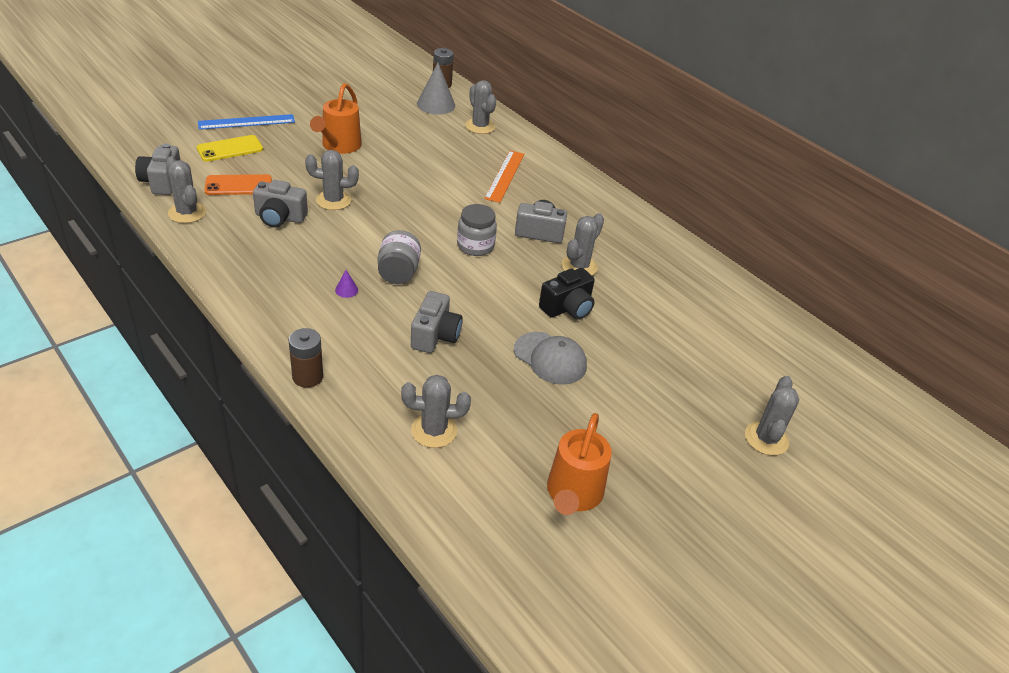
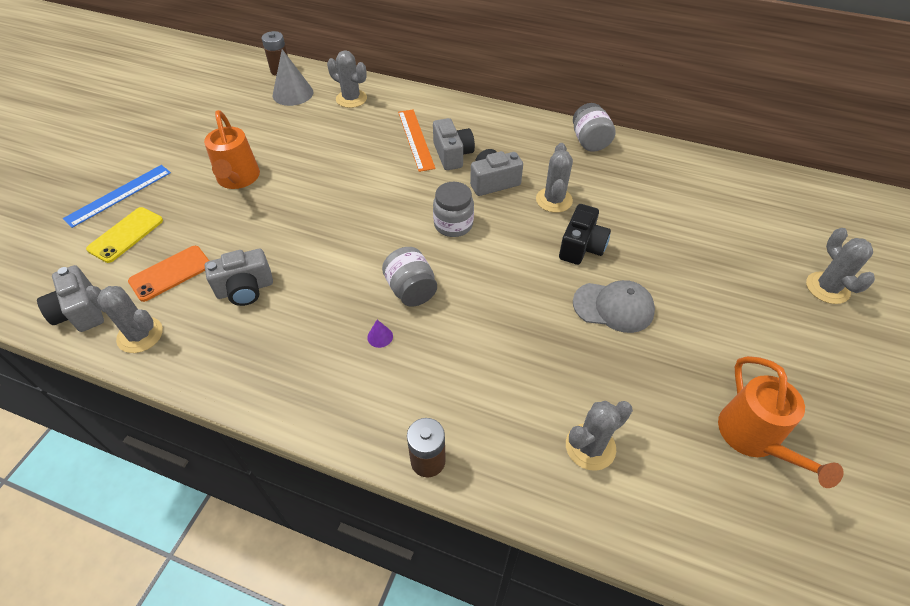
camera: 25 degrees left, 10 degrees up
(333, 200) = (283, 242): grey cactus -> none
(435, 336) = (501, 340): grey camera -> grey camera (452, 155)
(659, 239) = (589, 141): none -> grey jar

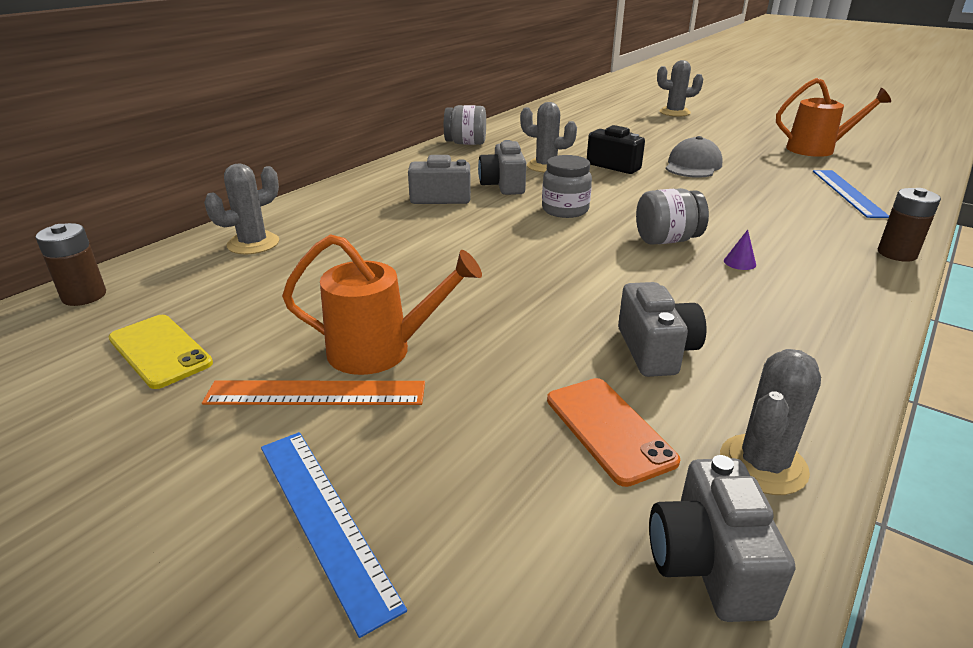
camera: 75 degrees left, 20 degrees down
(80, 312) = (708, 563): grey camera -> grey camera turned 105 degrees clockwise
(126, 235) = (476, 499): yellow phone -> yellow phone (160, 351)
(293, 93) = (177, 288): grey cone -> none
(416, 139) = (393, 213): orange ruler -> orange ruler (316, 393)
(590, 447) = (847, 193): grey cactus -> blue ruler

